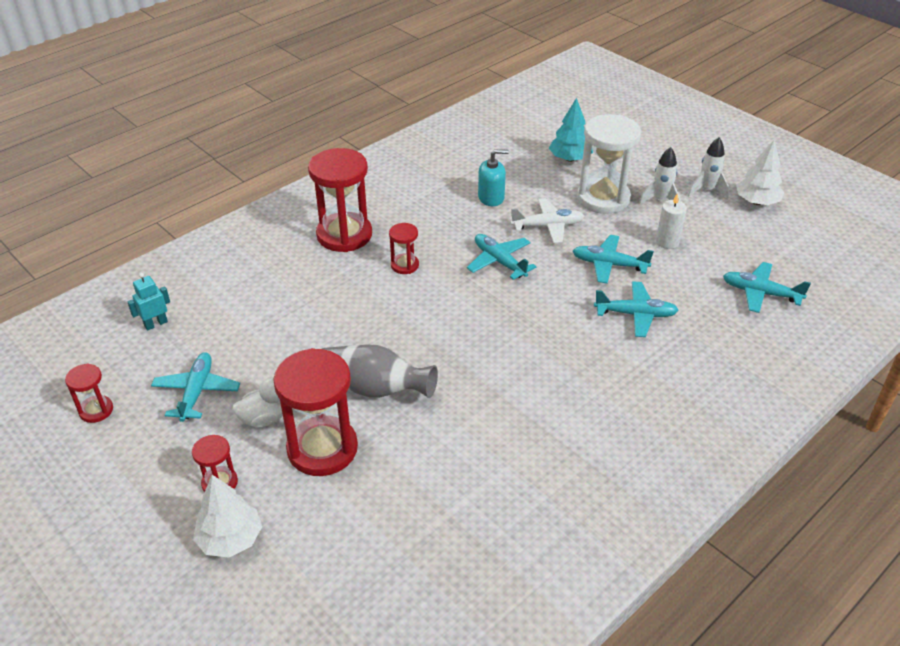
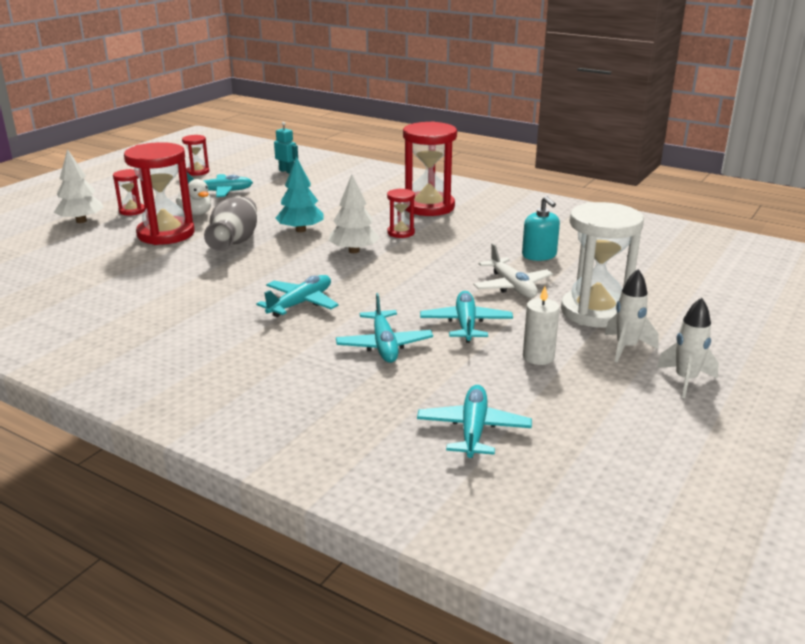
camera: 75 degrees right, 15 degrees down
(499, 261) = (433, 269): turquoise plane -> turquoise plane (301, 303)
(570, 159) = (659, 287): turquoise tree -> turquoise tree (301, 230)
(757, 202) = (697, 423): white tree -> white tree (354, 251)

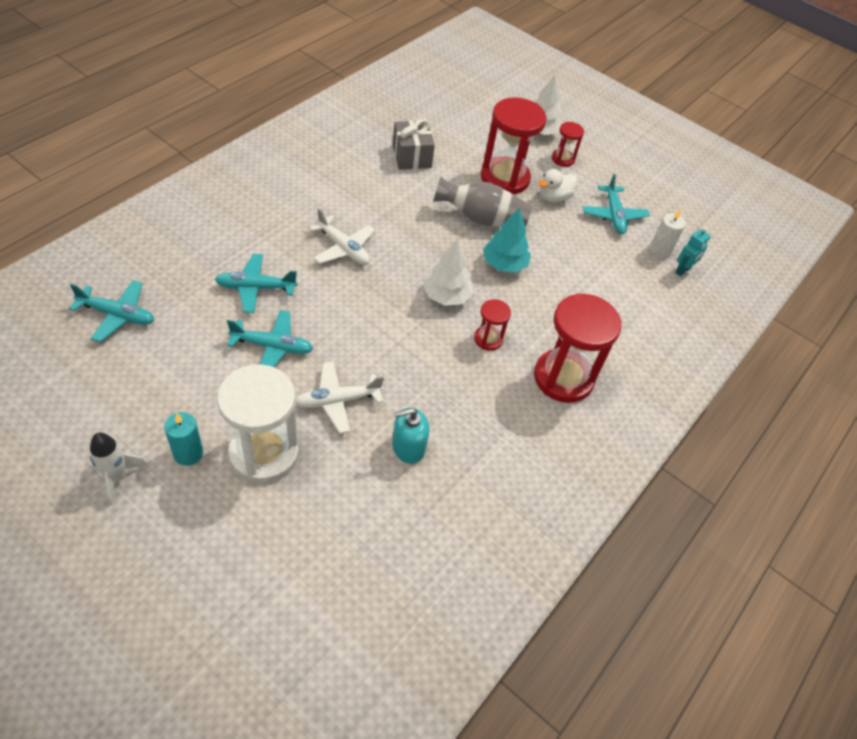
camera: 90 degrees right, 25 degrees up
(125, 280) = (411, 156): none -> grey gift
(197, 172) = (675, 202): red hourglass -> none
(301, 303) = (343, 248): turquoise plane -> white plane
(538, 357) = (198, 382): white candle -> white candle (659, 251)
(626, 348) = (188, 453): white rocket -> turquoise candle

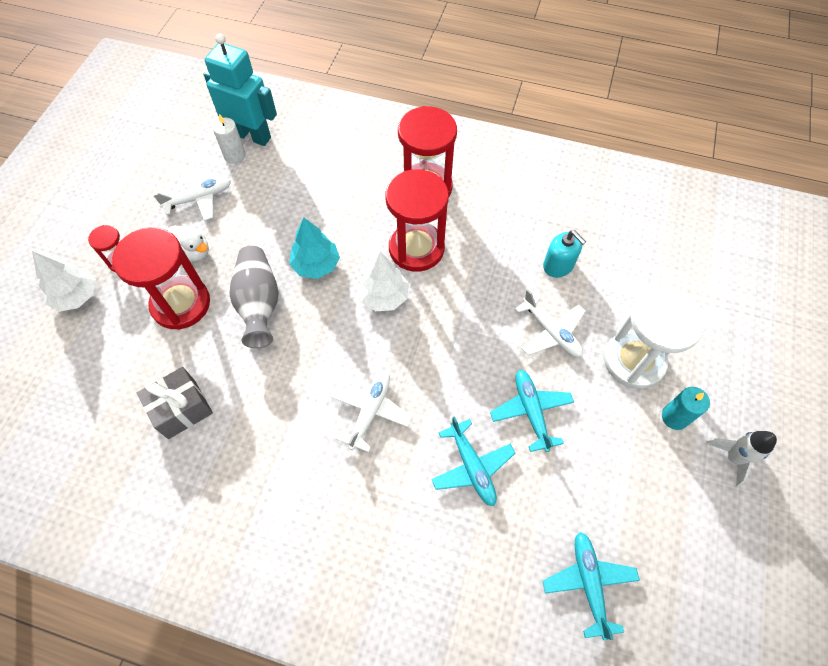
camera: 105 degrees left, 10 degrees up
(488, 339) = (416, 248): red hourglass -> red hourglass, size x2.04
(613, 215) = (199, 198): turquoise plane -> white plane
(683, 270) = (252, 135): turquoise robot -> turquoise robot, size x2.11

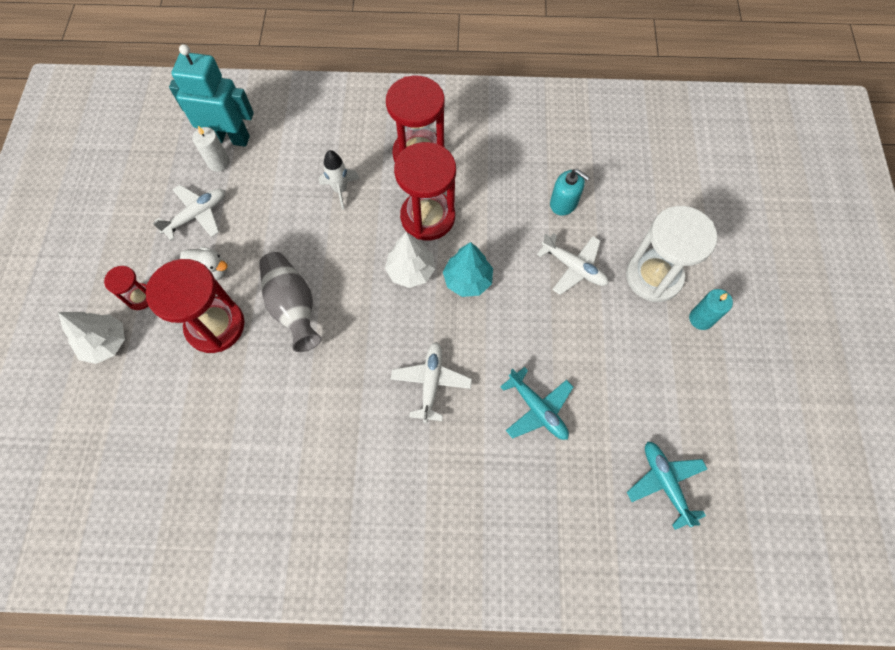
camera: 15 degrees left, 5 degrees up
(182, 409) = (251, 427): grey gift -> none
(316, 265) = (336, 255): turquoise tree -> turquoise tree (468, 280)
(531, 411) = (575, 345): turquoise plane -> none
(733, 458) = (758, 342): white rocket -> white rocket (340, 190)

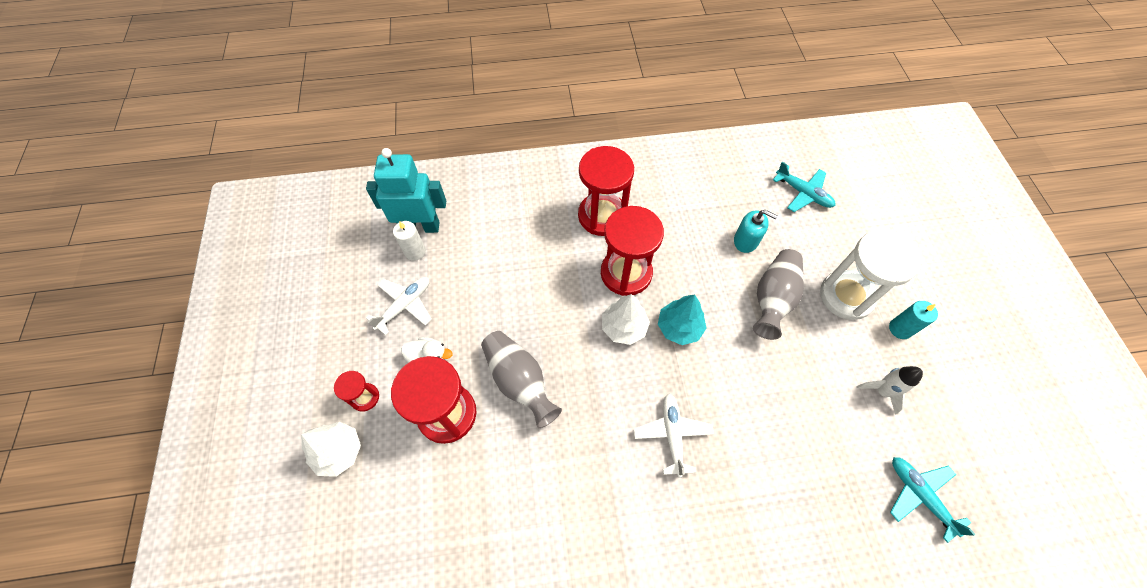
camera: 10 degrees left, 5 degrees down
(340, 190) = (538, 260): white rocket -> white rocket (881, 391)
(537, 409) = (780, 443): turquoise plane -> turquoise plane (803, 193)
(574, 267) = (772, 299): white plane -> grey vase

